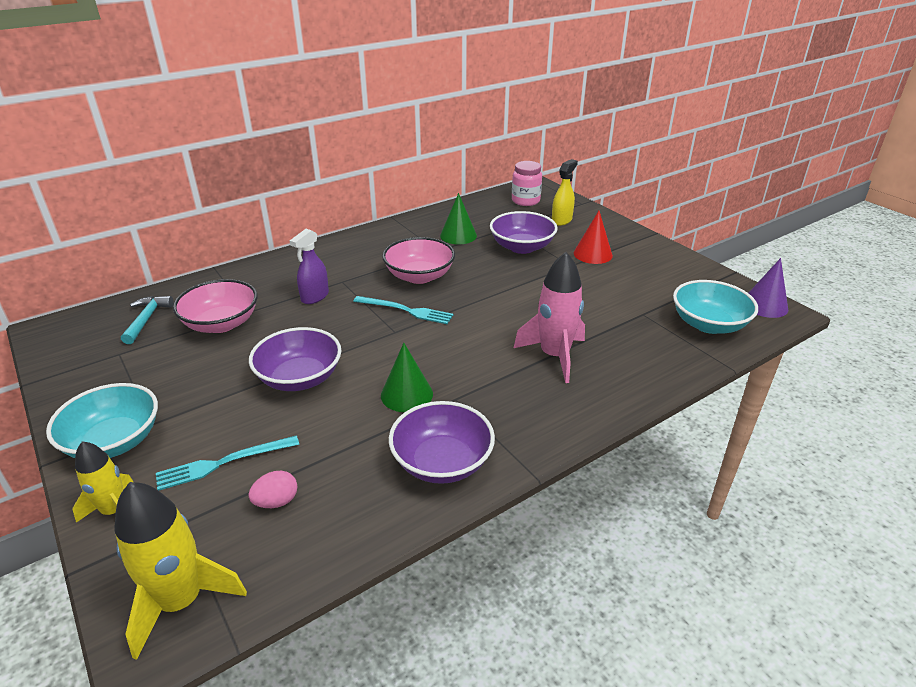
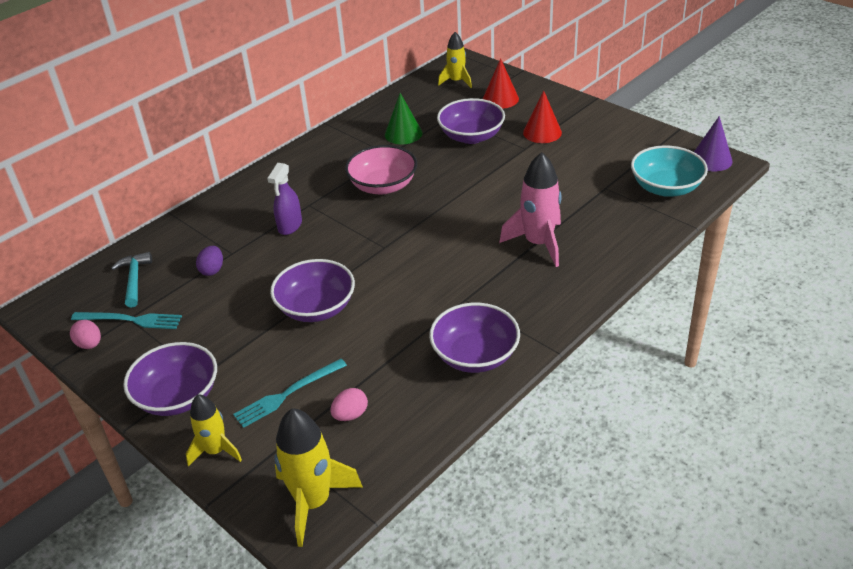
camera: 10 degrees left, 5 degrees up
(67, 371) = (89, 344): none -> pink egg
(114, 441) = (178, 396): turquoise bowl -> purple bowl
(221, 323) = (212, 270): pink bowl -> purple egg
(406, 310) = (385, 224): turquoise fork -> turquoise fork (130, 320)
(406, 394) = (420, 304): green cone -> none
(525, 201) = (456, 81): pink jar -> yellow rocket
(561, 220) = (500, 99): yellow spray bottle -> red cone

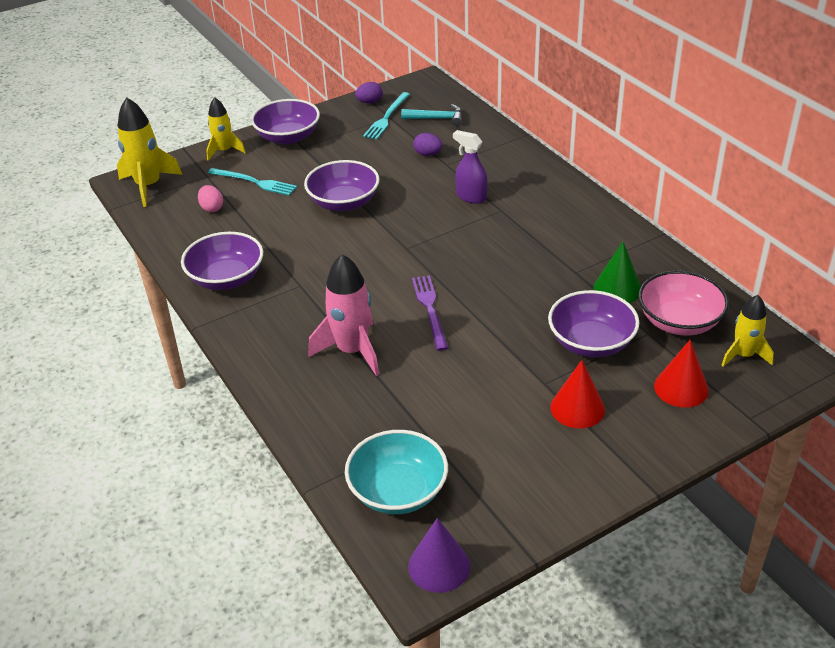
camera: 105 degrees right, 0 degrees up
(89, 344) = (369, 102): pink egg -> purple egg
(287, 394) = (255, 182): turquoise fork -> turquoise fork turned 135 degrees clockwise
(383, 186) = (513, 260): pink bowl -> pink bowl (679, 321)
(466, 215) = (430, 309): none -> purple fork

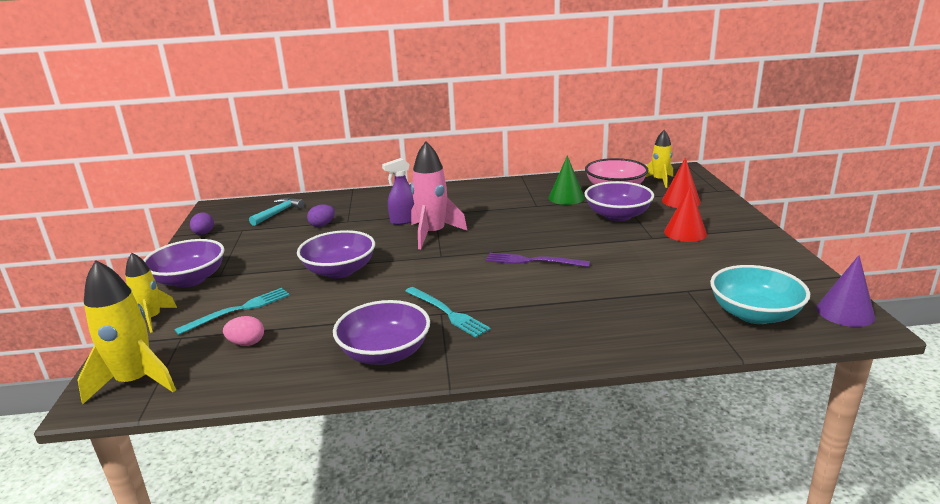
camera: 65 degrees left, 15 degrees down
(352, 351) = (560, 303): pink rocket -> pink rocket (433, 234)
(386, 118) = (241, 231): turquoise fork -> turquoise fork (447, 313)

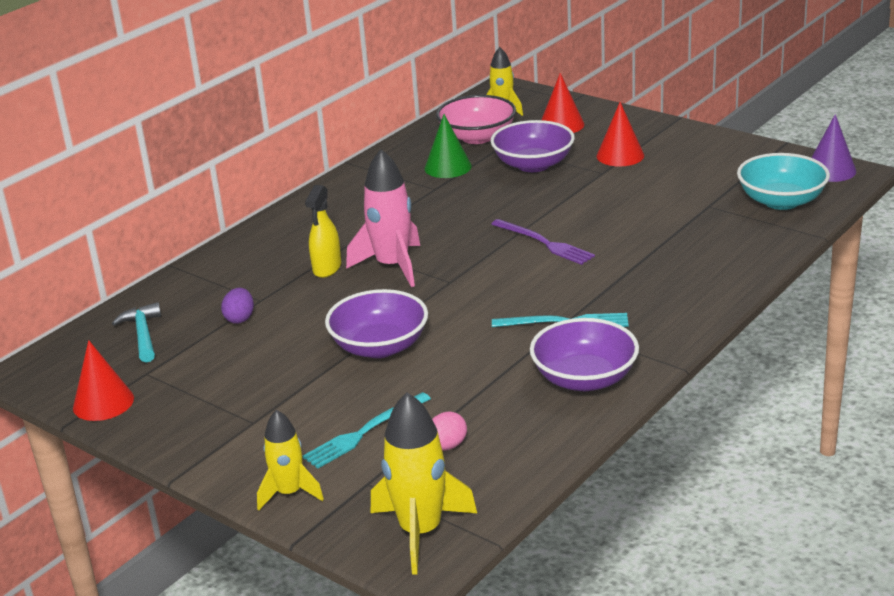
camera: 45 degrees left, 5 degrees up
(190, 280) = (228, 445): purple bowl -> none
(204, 233) = (103, 402): purple egg -> red cone
(238, 310) = (364, 432): turquoise fork -> turquoise fork turned 135 degrees counterclockwise
(404, 220) = (327, 268): purple spray bottle -> yellow spray bottle
(533, 261) = (544, 243): purple fork -> purple fork turned 105 degrees counterclockwise

